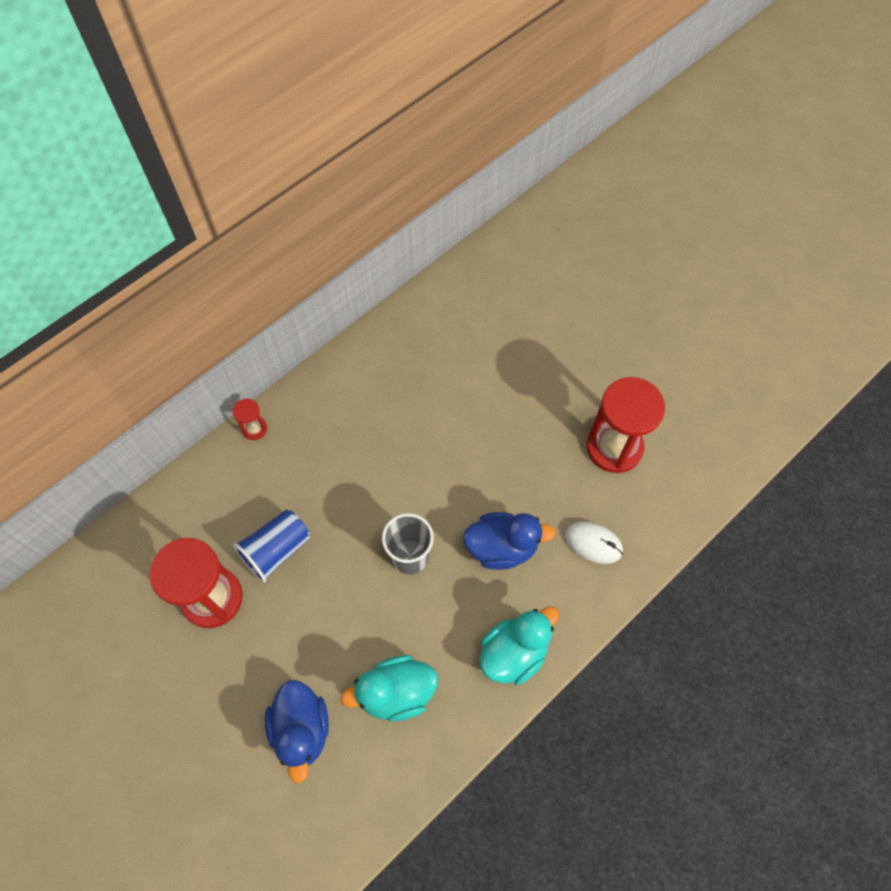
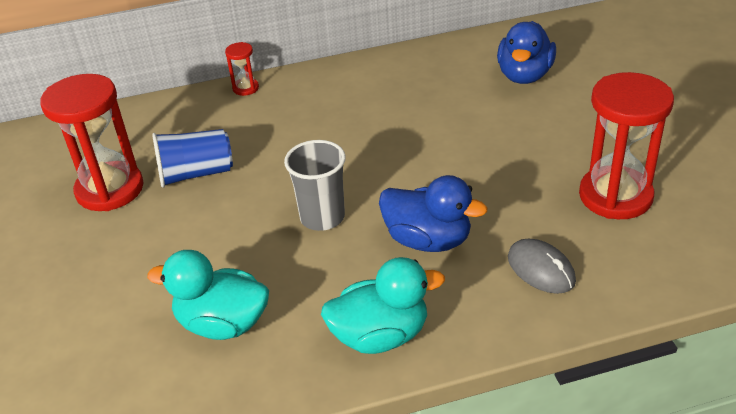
camera: 30 degrees right, 25 degrees down
(301, 730) = (103, 319): blue duck -> blue duck (524, 75)
(593, 543) = (541, 269): white mouse -> grey mouse

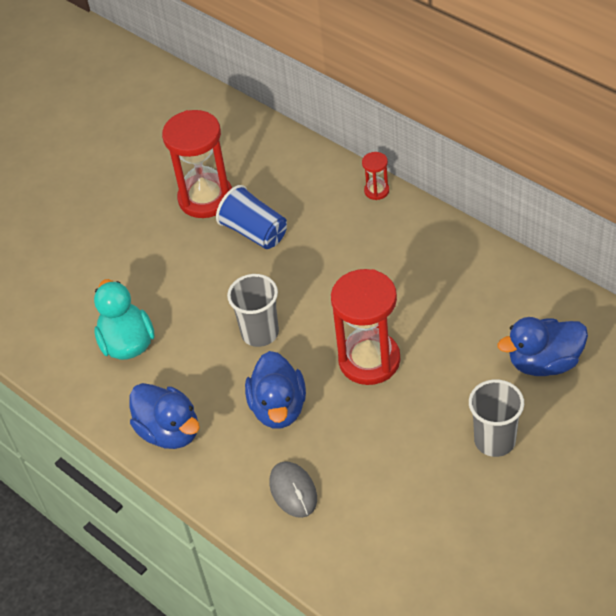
camera: 60 degrees right, 10 degrees up
(380, 336) = (169, 431): turquoise duck -> blue duck
(541, 269) = (293, 491): grey mouse -> grey mouse turned 45 degrees counterclockwise
(583, 127) = (494, 440): none -> grey cup
(615, 196) = (414, 502): red hourglass -> red hourglass (369, 360)

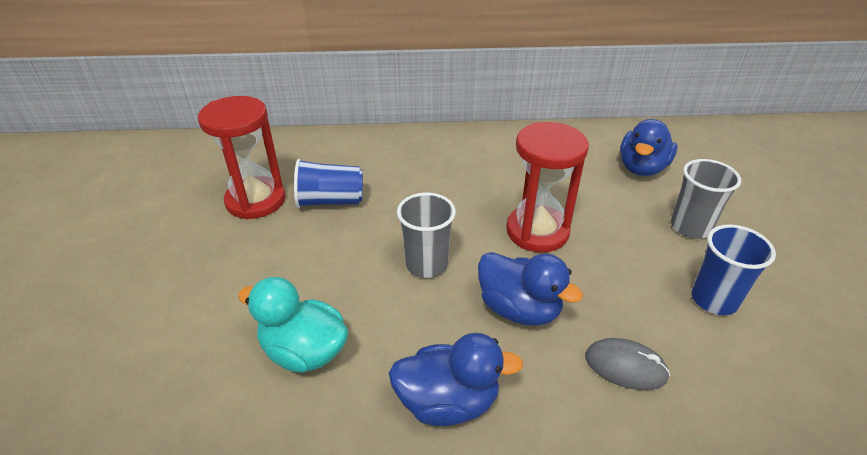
camera: 50 degrees left, 10 degrees down
(376, 191) = (396, 135): red hourglass -> none
(418, 500) = (714, 299): none -> blue cup

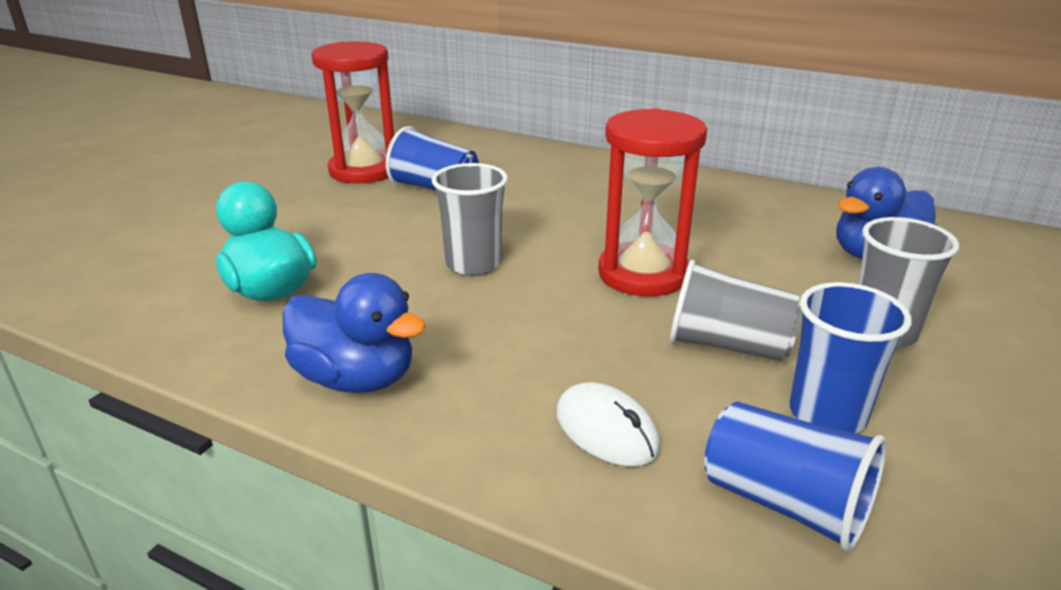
camera: 30 degrees right, 10 degrees down
(519, 309) = (533, 332): blue duck -> none
(625, 366) = (606, 430): grey mouse -> white mouse
(629, 270) = (728, 345): none -> grey cup
(745, 371) = (785, 503): none -> blue cup

